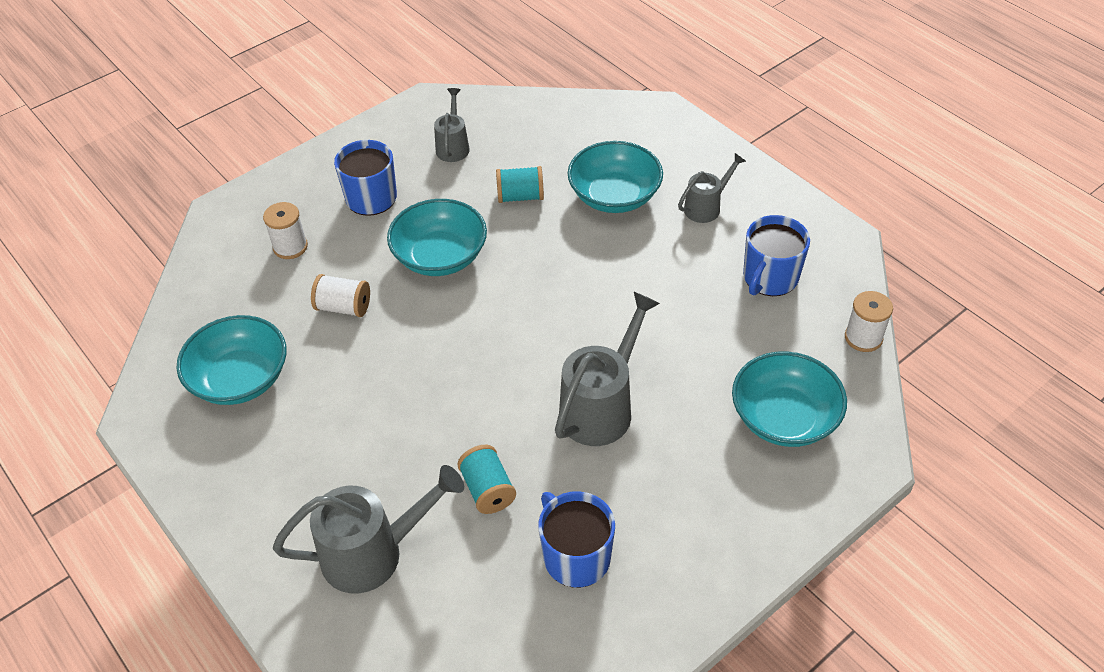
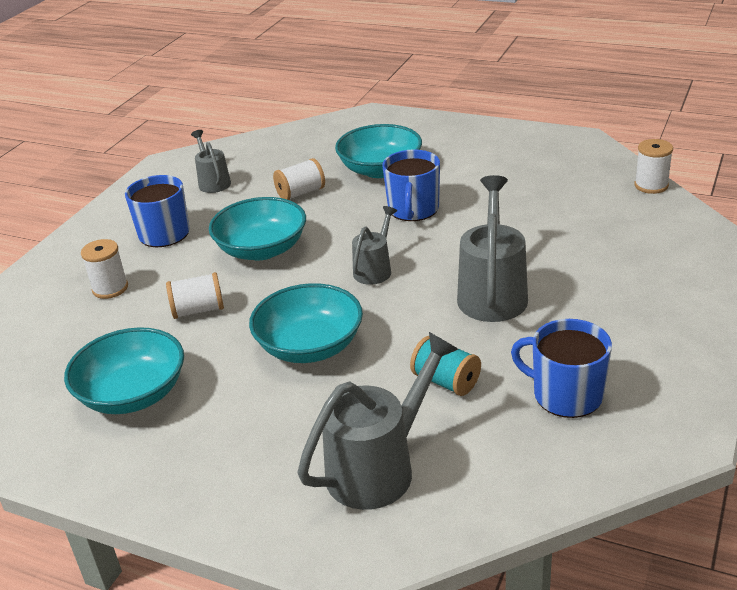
camera: 25 degrees left, 15 degrees down
(520, 196) = (301, 193): turquoise spool -> white spool
(706, 207) = (460, 154): grey watering can -> grey watering can (375, 269)
(769, 278) = (548, 176): blue mug -> blue mug (413, 209)
(784, 418) = (642, 248): turquoise bowl -> turquoise bowl (310, 346)

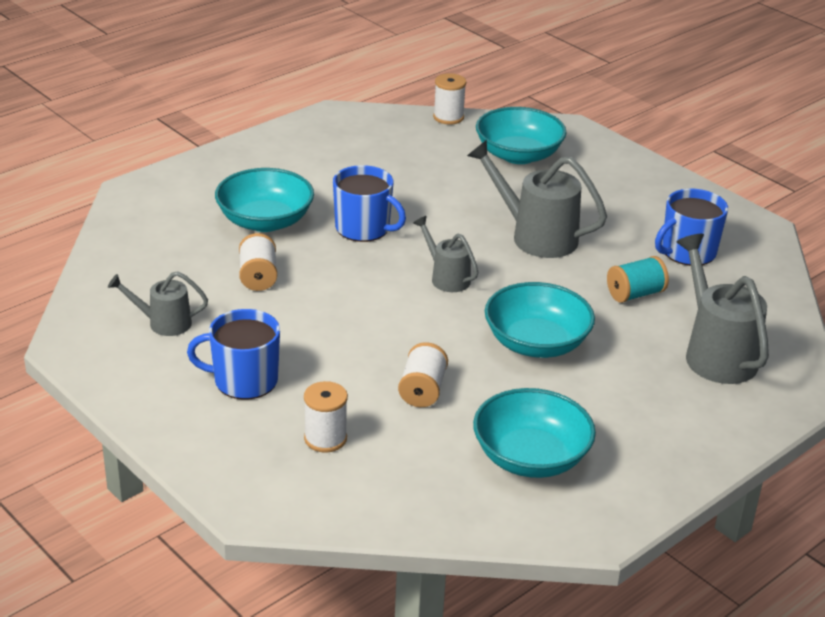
camera: 70 degrees left, 0 degrees up
(262, 249) = (346, 327): turquoise bowl -> turquoise bowl (518, 155)

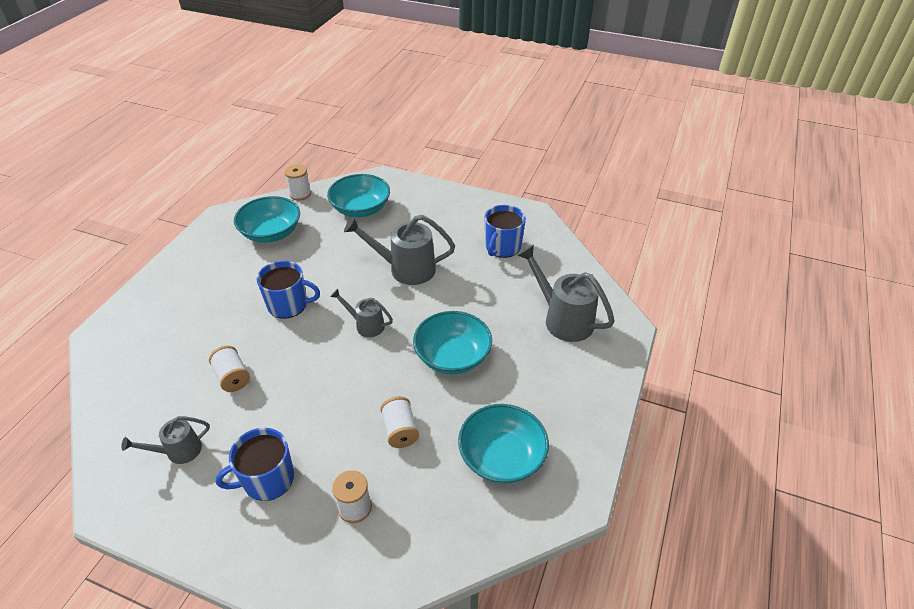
camera: 25 degrees left, 10 degrees up
(265, 221) = (214, 325): turquoise bowl -> turquoise bowl (271, 233)
(635, 294) = (490, 291): turquoise spool -> none

